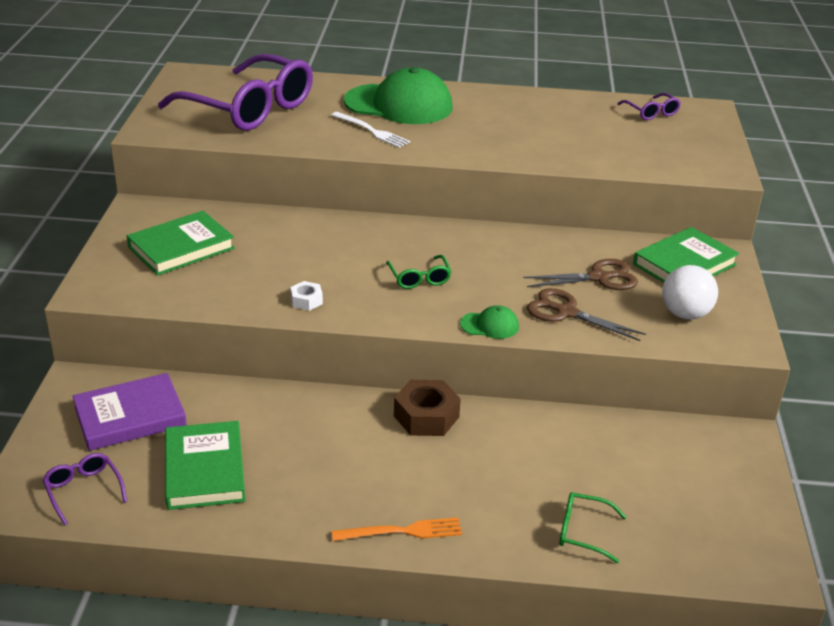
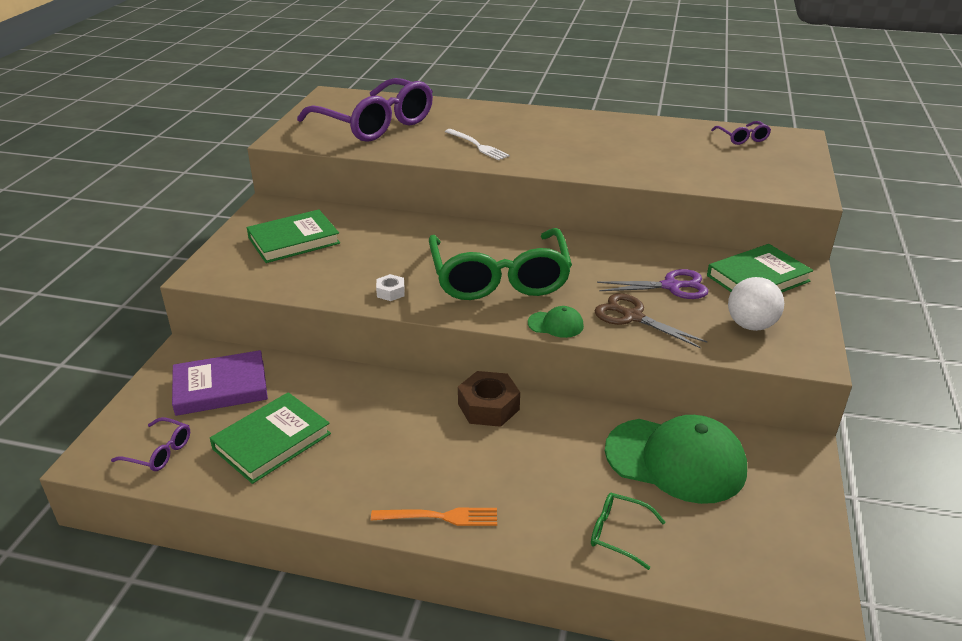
camera: 10 degrees right, 0 degrees up
(83, 490) = (159, 452): purple glasses -> purple glasses turned 135 degrees clockwise
(204, 470) = (272, 441): green book -> green book turned 45 degrees clockwise
(399, 105) = (508, 125): green cap -> green cap (675, 460)
(419, 278) = (499, 278): green glasses -> green glasses, size x2.46
(599, 278) = (671, 286): brown scissors -> purple scissors

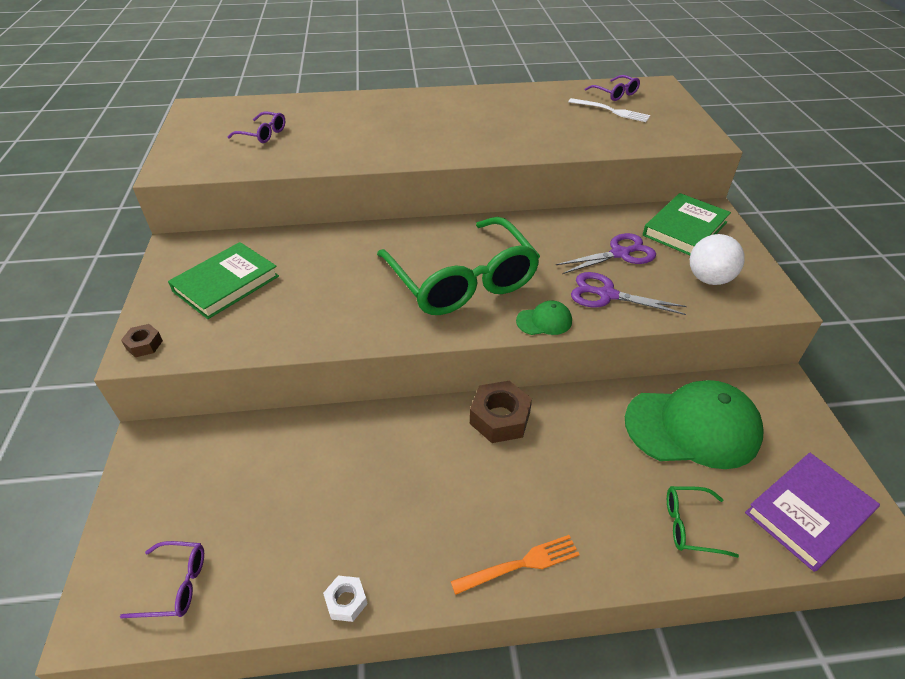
camera: 20 degrees left, 10 degrees up
(208, 270) = (144, 344): none -> brown nut
(221, 387) = (210, 476): purple book -> purple book (808, 513)
(272, 441) = (300, 528): green book -> none
(375, 124) = (263, 134): purple glasses -> purple glasses, size x0.41
(390, 292) = (363, 323): white nut -> white nut (346, 601)
(477, 146) = (383, 141): white fork -> white fork (611, 111)
(632, 317) = (607, 295): brown scissors -> purple scissors

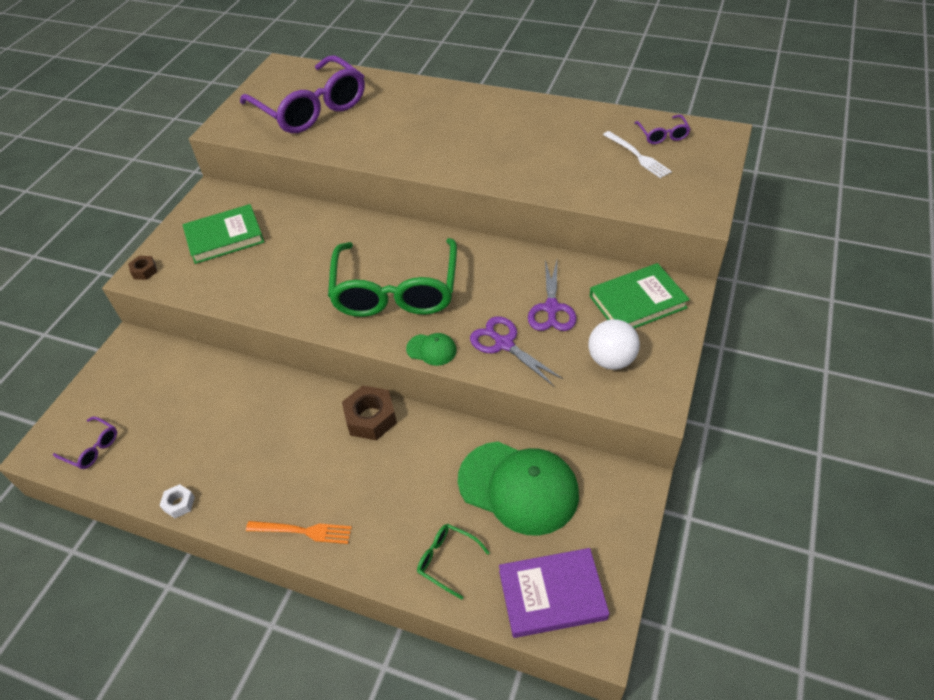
camera: 30 degrees right, 5 degrees up
(263, 134) = (311, 108): purple glasses -> purple glasses, size x2.46
(620, 254) = (551, 308): purple scissors -> purple scissors turned 90 degrees clockwise

